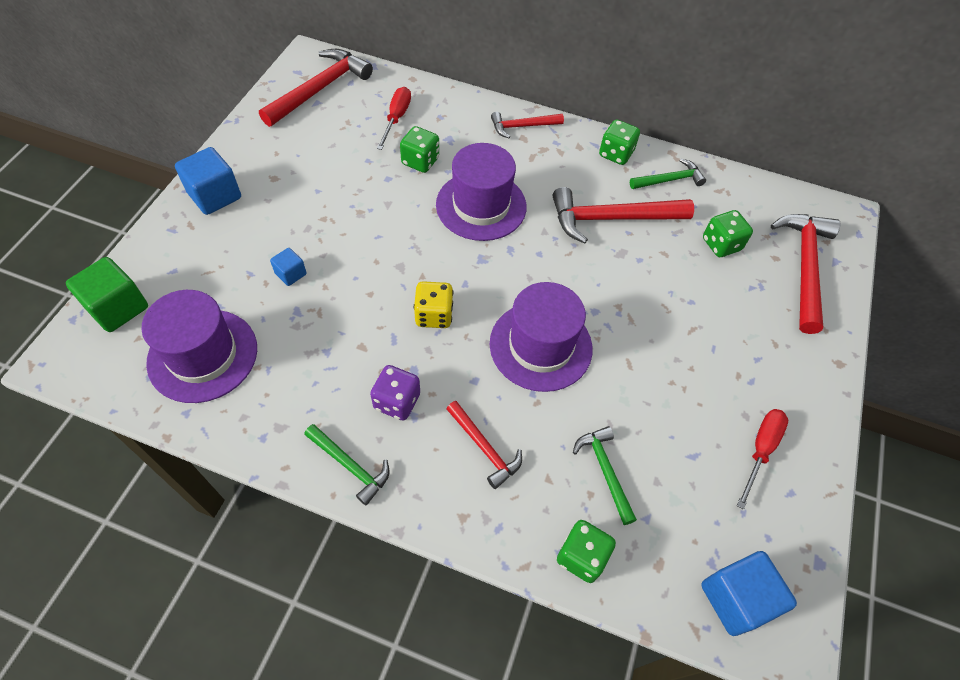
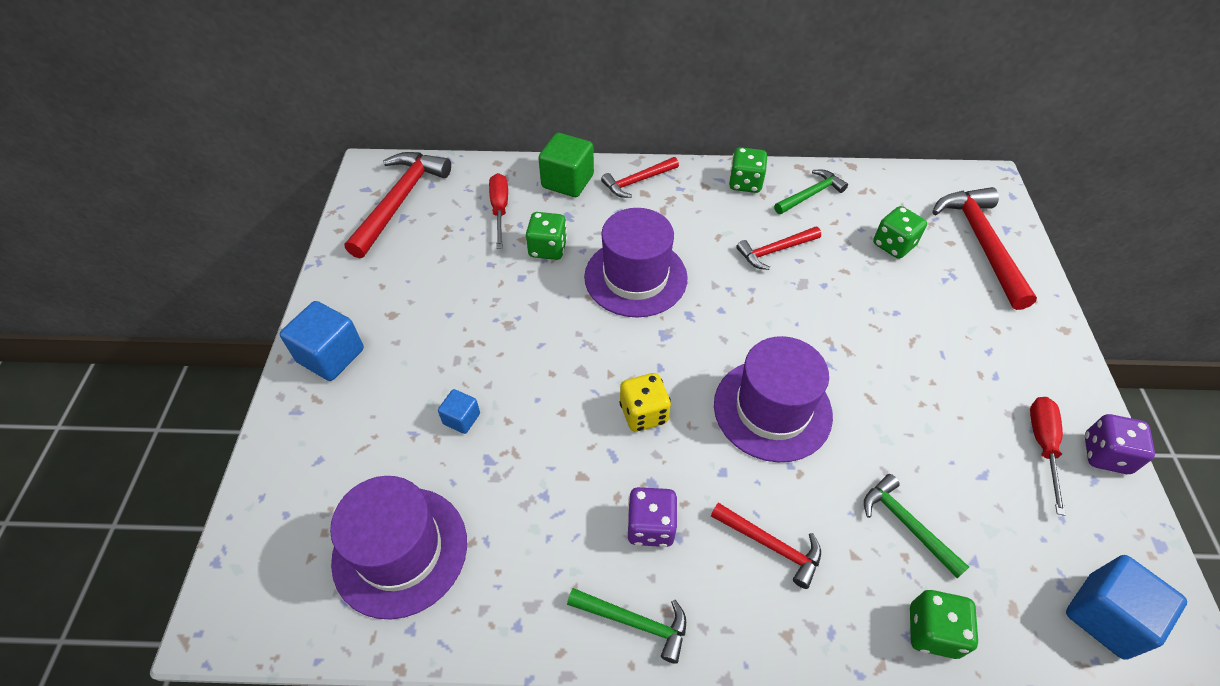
camera: 15 degrees left, 5 degrees down
(118, 308) = (269, 528): green cube -> green cube (567, 181)
(611, 218) = (775, 251): red hammer -> red hammer, size x0.57
(813, 476) = (1105, 454): none -> purple dice

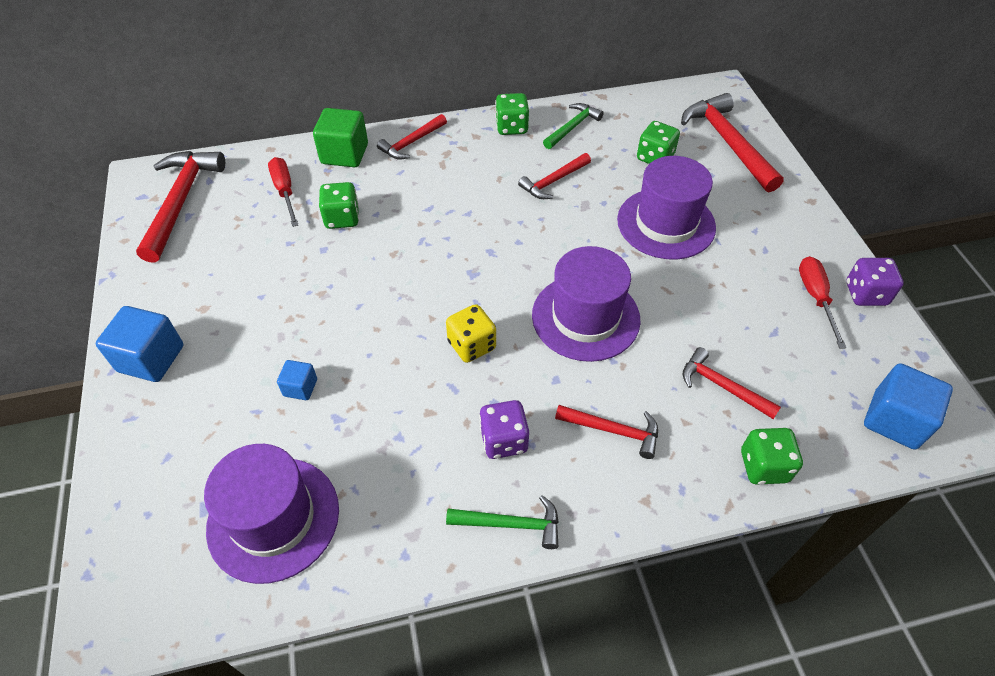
camera: 15 degrees left, 0 degrees up
(635, 277) = (432, 228): purple hat -> purple hat (666, 223)
(906, 524) = (722, 386): green hammer -> red hammer

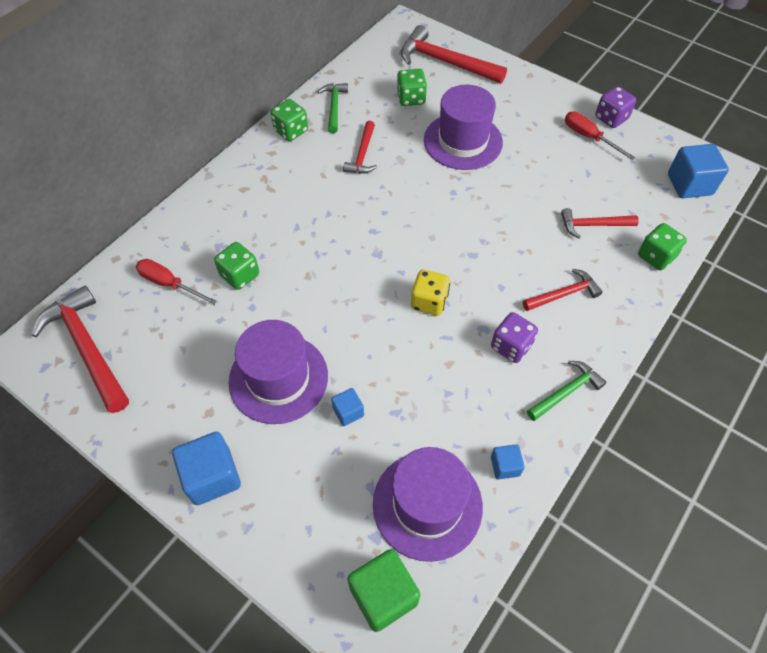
camera: 40 degrees left, 5 degrees up
(344, 154) = (184, 226): green cube -> green cube (383, 595)
(375, 543) = (505, 466): none -> blue cube
(411, 143) = (228, 186): red hammer -> none
(585, 317) = (478, 235): purple hat -> purple hat (278, 378)

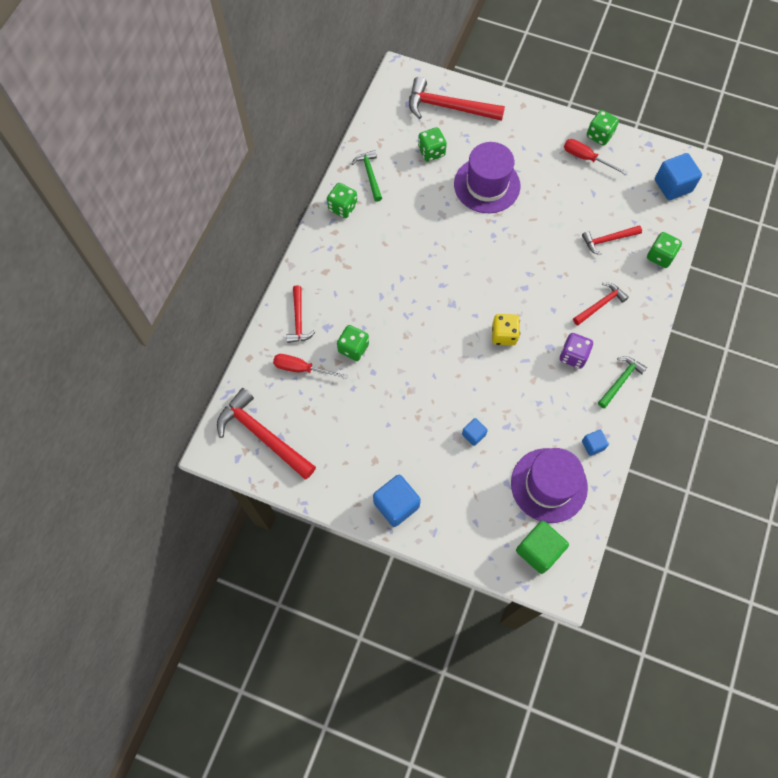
camera: 15 degrees left, 10 degrees up
(278, 378) = (415, 422): purple hat -> none
(362, 155) = (410, 217): red hammer -> red hammer (298, 320)
(611, 118) = (599, 135): purple dice -> green dice

